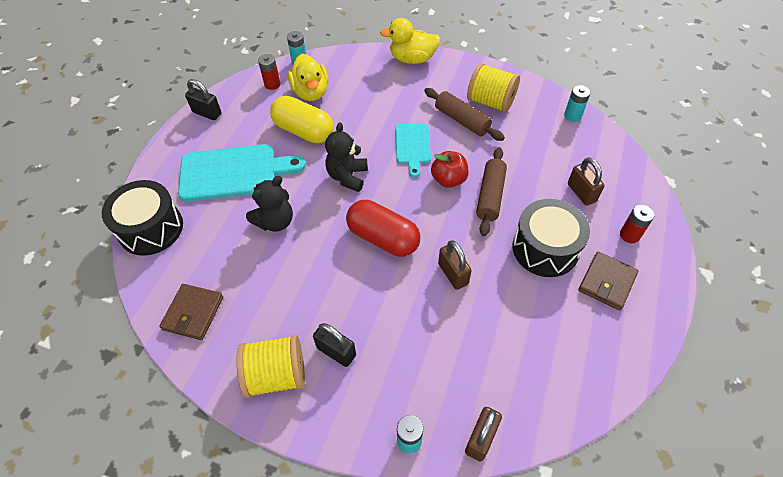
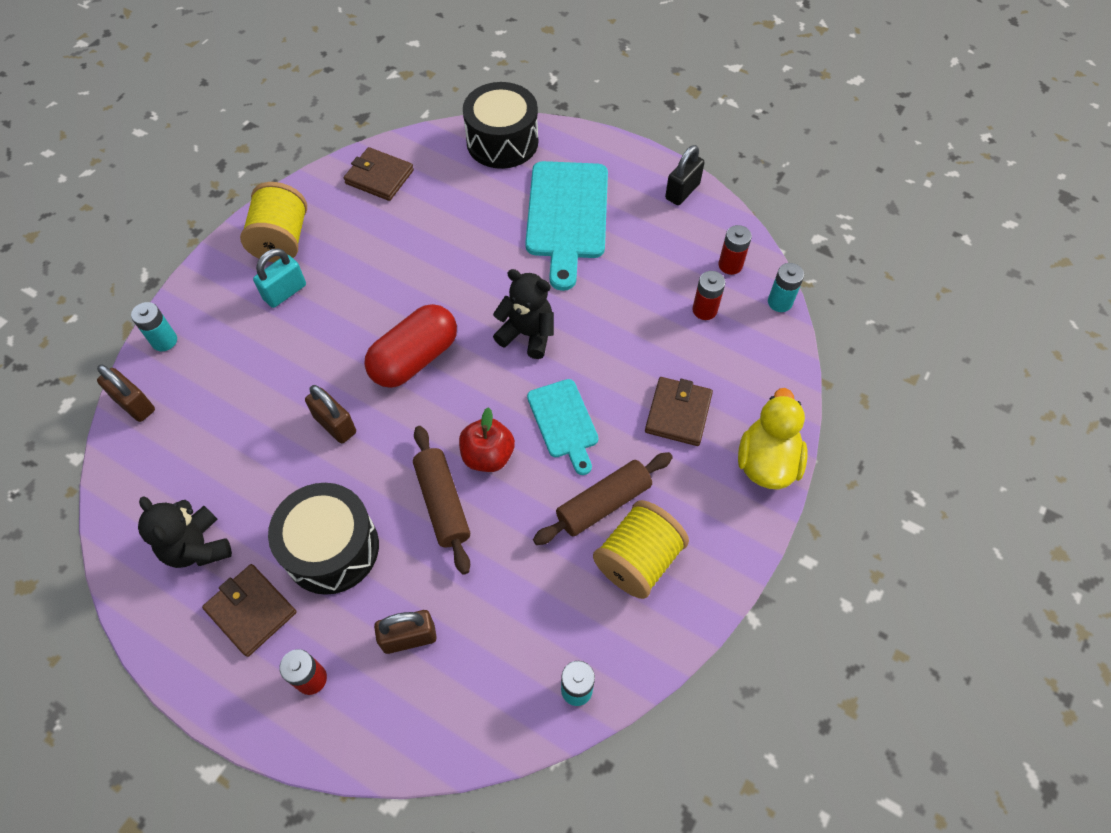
camera: 100 degrees right, 5 degrees up
(275, 221) = (476, 252): black teddy bear -> black teddy bear (197, 547)
(304, 131) = (625, 294): yellow capsule -> none
(311, 92) = (704, 310): yellow duck -> red battery
(336, 351) = (285, 292): black padlock -> turquoise padlock
(391, 96) = (678, 413): none -> brown wallet
(412, 146) = (564, 422): turquoise cutting board -> turquoise cutting board turned 120 degrees counterclockwise
(453, 274) = (335, 425): brown padlock -> brown padlock turned 60 degrees clockwise
(490, 196) = (442, 503): brown rolling pin -> brown rolling pin turned 45 degrees clockwise

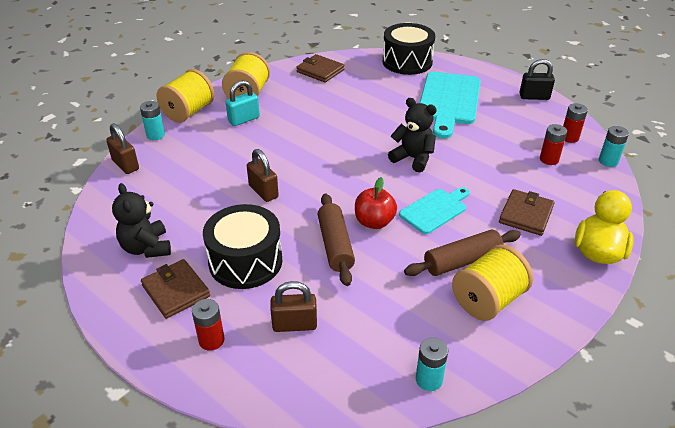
camera: 10 degrees right, 20 degrees down
(202, 288) = (188, 112): none -> yellow spool
(414, 358) = (328, 162): red capsule -> none
(564, 422) = (435, 210): turquoise cutting board -> turquoise cutting board turned 120 degrees counterclockwise
(682, 191) = (534, 97): black padlock -> black padlock turned 45 degrees clockwise

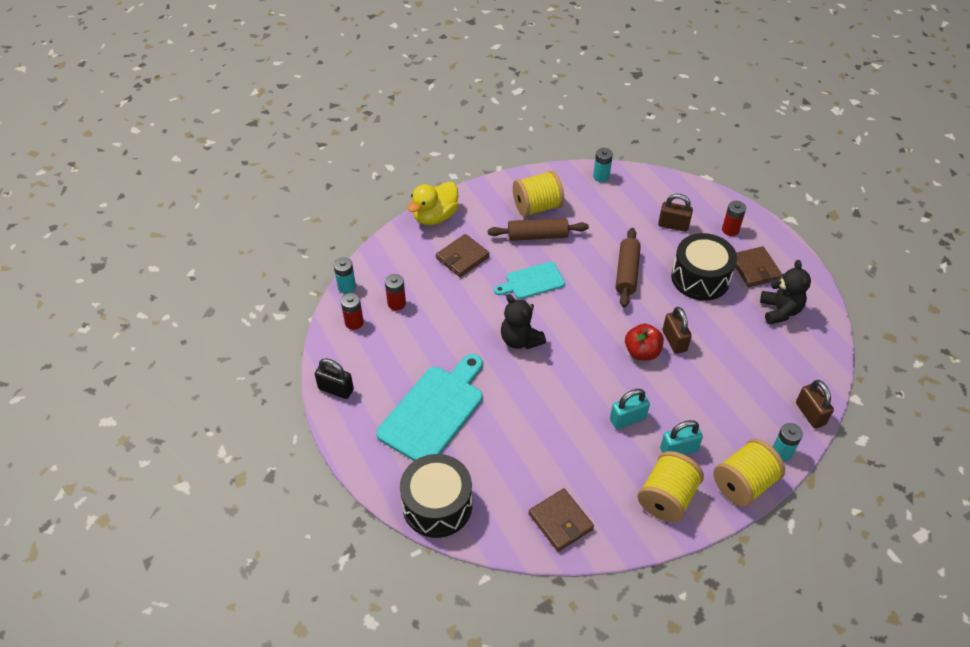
camera: 160 degrees left, 10 degrees up
(291, 128) = (627, 419): none -> turquoise padlock
(374, 222) = (587, 284): red apple -> red apple (642, 352)

